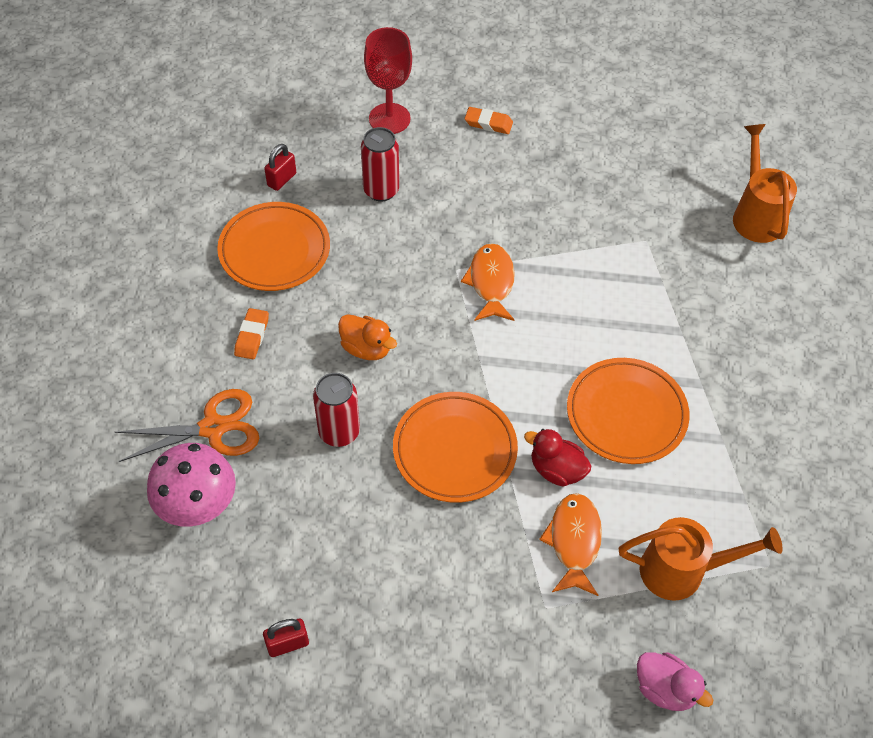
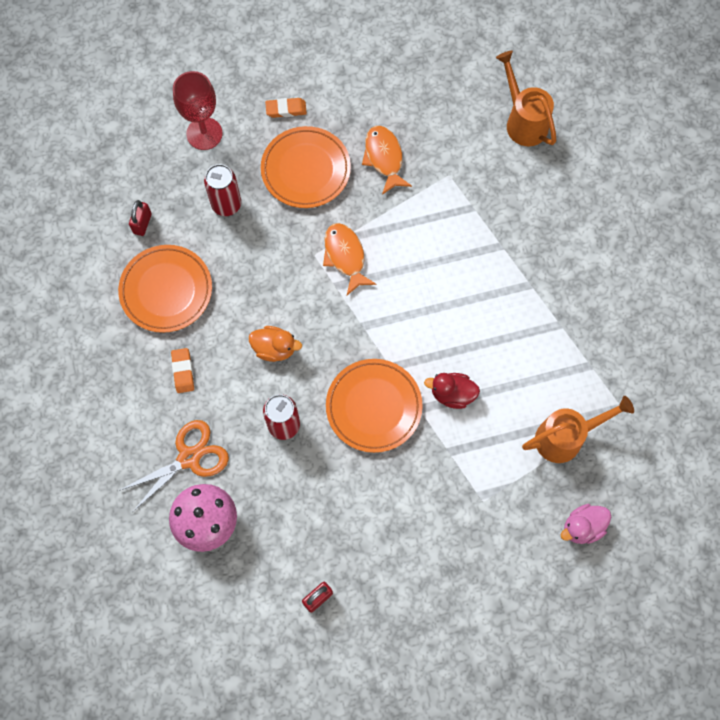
camera: 20 degrees left, 15 degrees up
(574, 541) = (484, 445): orange fish -> orange fish (384, 158)
(626, 414) = (485, 330): orange plate -> orange plate (306, 170)
(665, 689) = (582, 527): pink duck -> pink duck turned 135 degrees clockwise

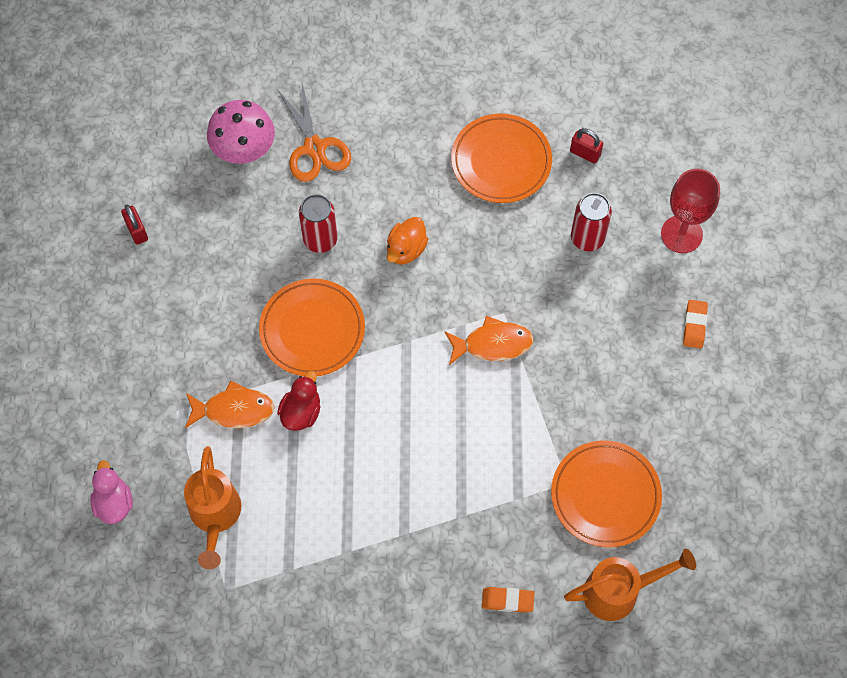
camera: 105 degrees right, 5 degrees down
(183, 371) = (407, 160): orange eraser -> orange eraser (507, 600)
(306, 170) = (611, 328): orange plate -> orange plate (605, 495)
(384, 158) = (606, 416): orange fish -> orange fish (234, 410)

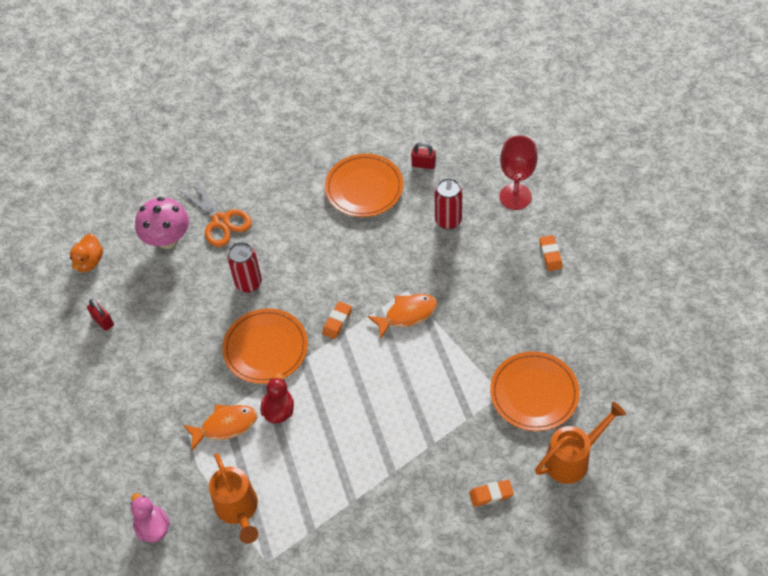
camera: 15 degrees left, 10 degrees down
(406, 249) = (316, 269): orange duck -> orange duck (89, 262)
(407, 325) = (337, 322): none -> orange eraser

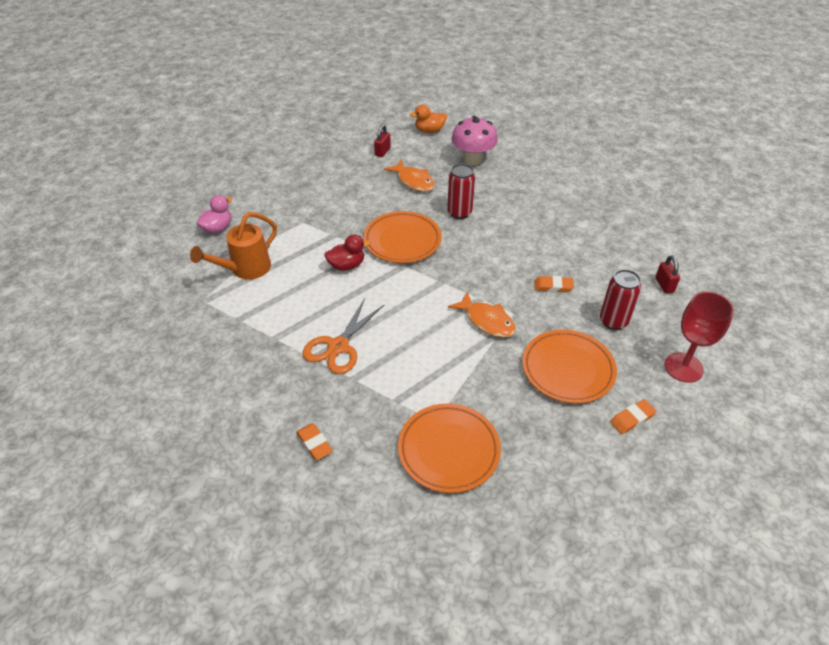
camera: 65 degrees right, 10 degrees down
(220, 221) = (508, 180): orange scissors -> orange scissors (338, 346)
(225, 426) = (319, 239): orange fish -> orange fish (413, 181)
(337, 322) = (452, 276): orange eraser -> orange eraser (553, 286)
(364, 188) = (605, 252): orange plate -> orange plate (568, 369)
(572, 459) = (382, 509): orange watering can -> none

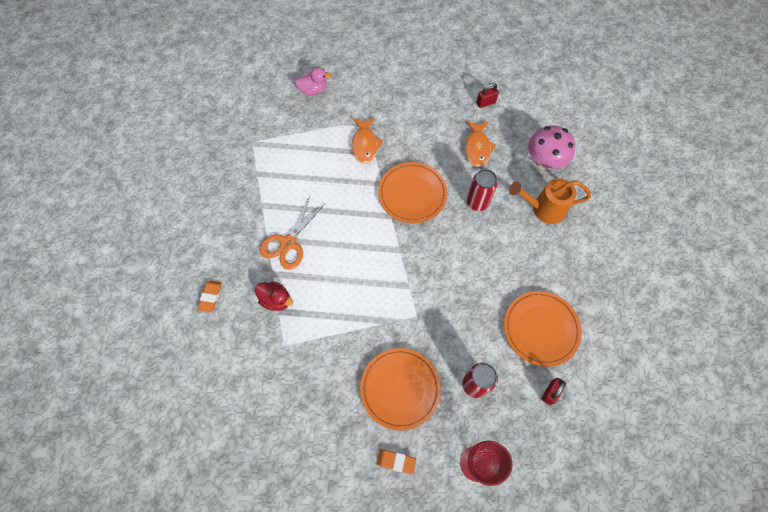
camera: 45 degrees right, 20 degrees up
(246, 269) = (297, 138): orange watering can -> orange watering can (544, 209)
(338, 346) = (288, 243): orange scissors -> orange scissors turned 45 degrees counterclockwise
(347, 265) = (356, 185): red duck -> red duck (276, 300)
(429, 130) = (543, 107): orange duck -> none
(448, 450) = (270, 371): orange plate -> orange plate (541, 329)
(487, 321) = (393, 306): orange fish -> orange fish (365, 145)
(553, 286) = (468, 320): orange eraser -> none

